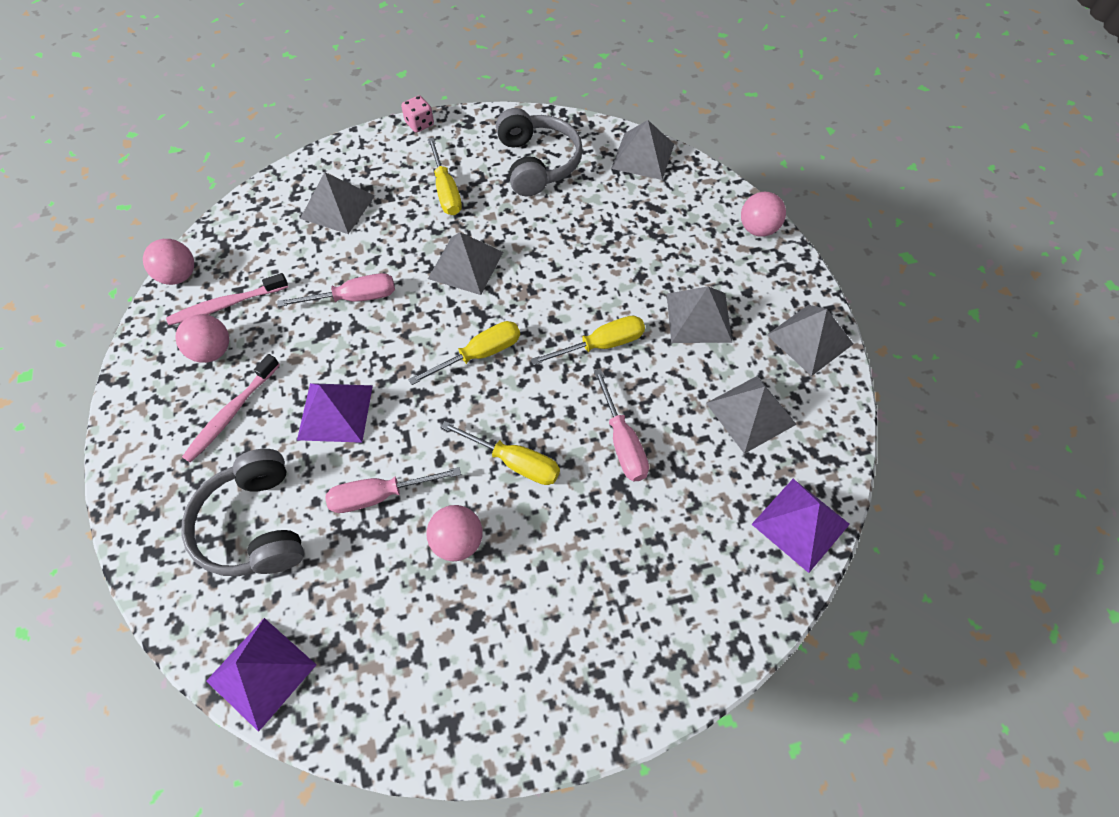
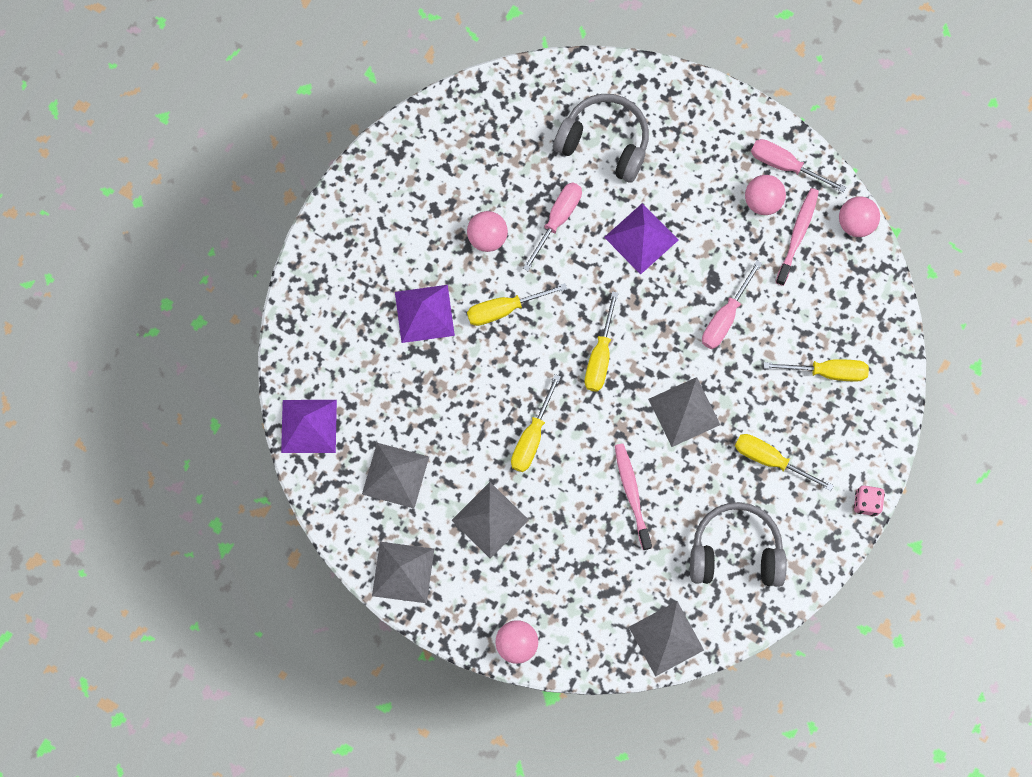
camera: 135 degrees right, 15 degrees up
(231, 413) = (699, 180): pink toothbrush -> pink toothbrush (632, 494)
(261, 672) = (513, 90): purple pyramid -> purple pyramid (424, 313)
(337, 207) = (827, 371): grey pyramid -> yellow screwdriver
(537, 163) = (735, 551): grey headphones -> grey headphones turned 150 degrees clockwise
(622, 442) = (455, 381): pink screwdriver -> pink screwdriver (785, 165)

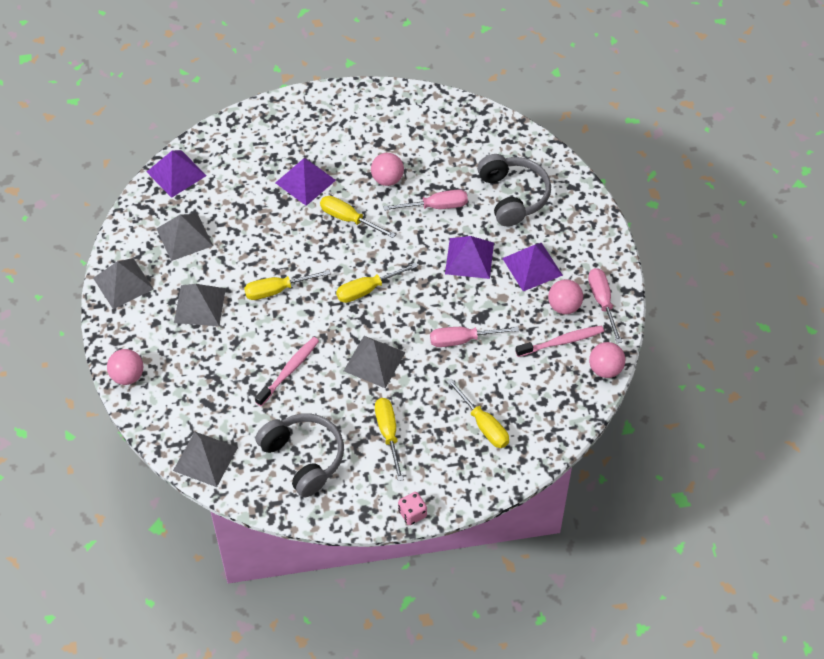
camera: 50 degrees right, 20 degrees down
(697, 192) = (532, 266): none -> purple pyramid

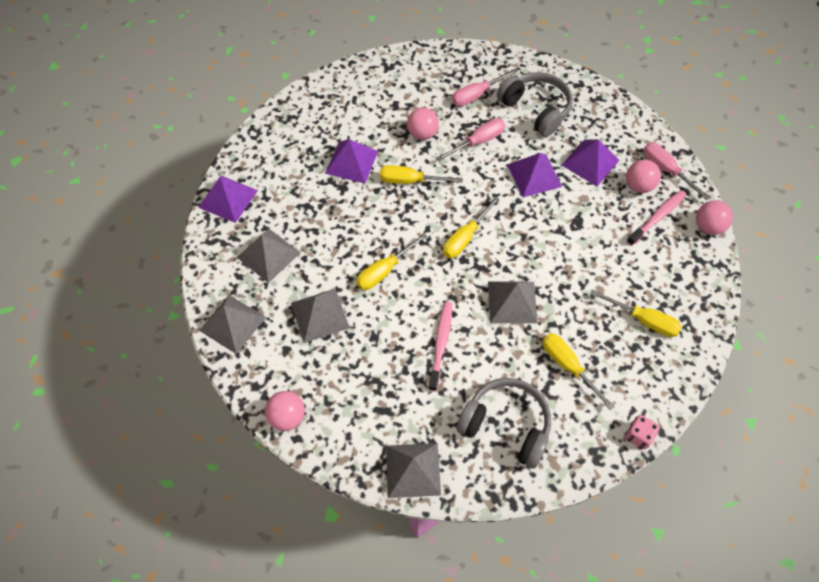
camera: 25 degrees left, 5 degrees up
(462, 340) = (575, 250): pink screwdriver -> pink screwdriver (476, 95)

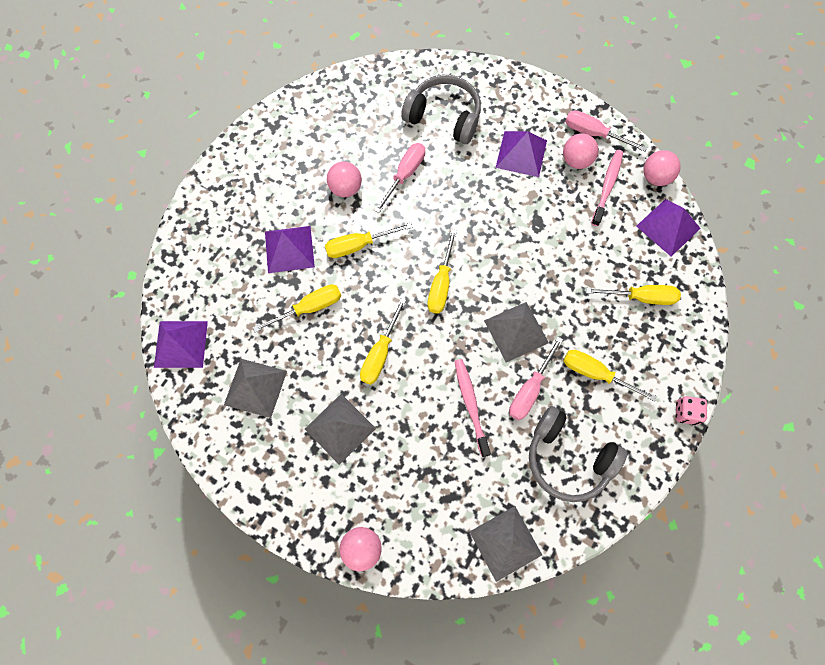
camera: 25 degrees left, 10 degrees up
(232, 323) = (257, 478): grey pyramid -> none
(344, 212) = (309, 308): none -> yellow screwdriver
(476, 95) = (379, 123): pink screwdriver -> pink screwdriver (530, 389)
(506, 425) = (568, 458): grey headphones -> grey headphones turned 150 degrees counterclockwise
(534, 175) = (475, 189): purple pyramid -> purple pyramid (668, 227)

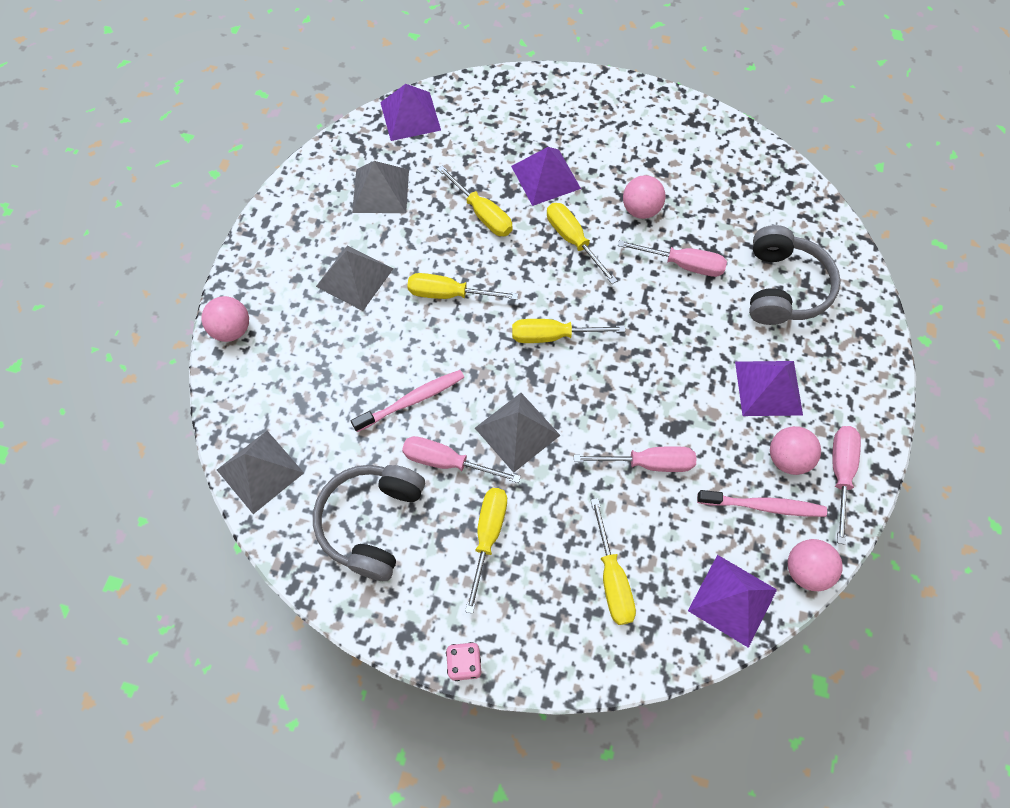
camera: 75 degrees right, 5 degrees down
(561, 248) = (648, 463): none -> pink screwdriver

